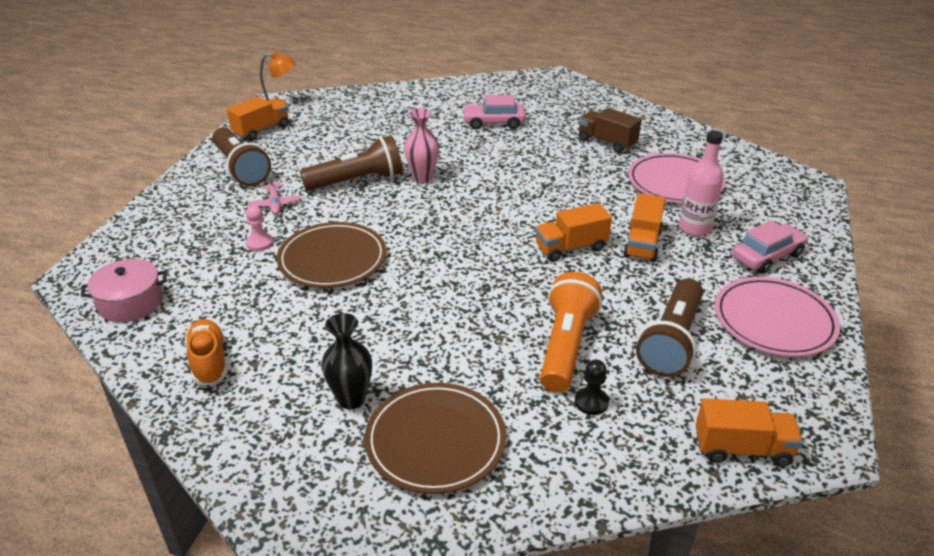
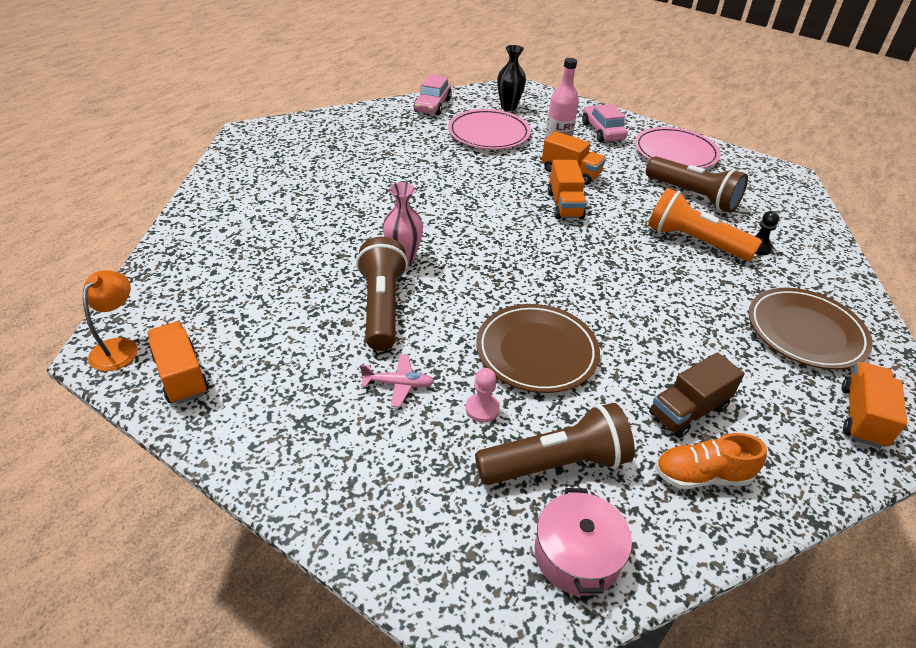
camera: 75 degrees left, 5 degrees up
(241, 169) = (283, 409): brown flashlight -> brown flashlight (556, 464)
(351, 399) = (758, 372): black vase -> black vase (508, 107)
(493, 123) = (318, 190): pink car -> pink car (432, 105)
(607, 142) = (403, 143): brown truck -> brown truck (688, 410)
(742, 449) = (798, 203): orange truck -> orange truck (862, 416)

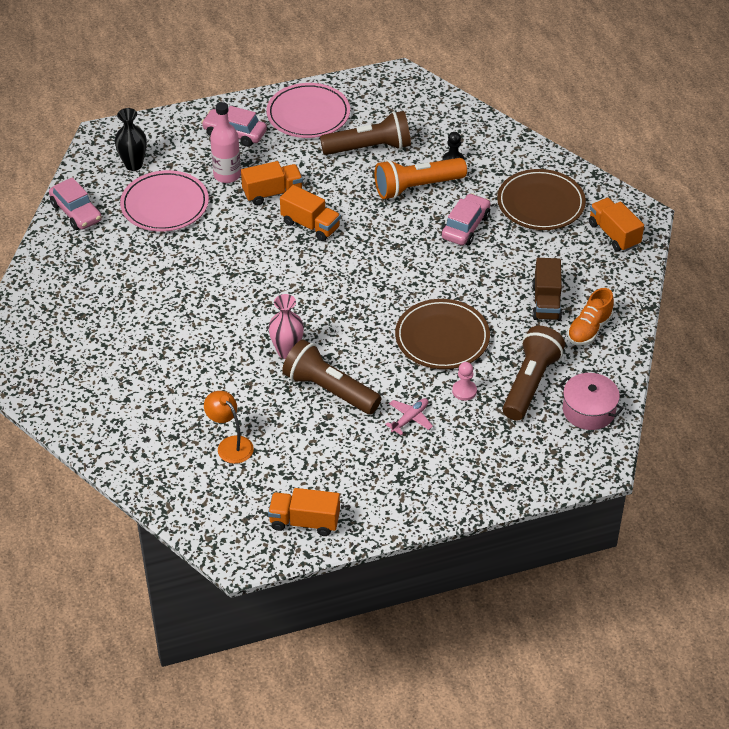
camera: 50 degrees left, 5 degrees up
(119, 347) = (244, 545): orange lamp -> orange lamp (230, 445)
(696, 294) = (465, 227): none -> pink car

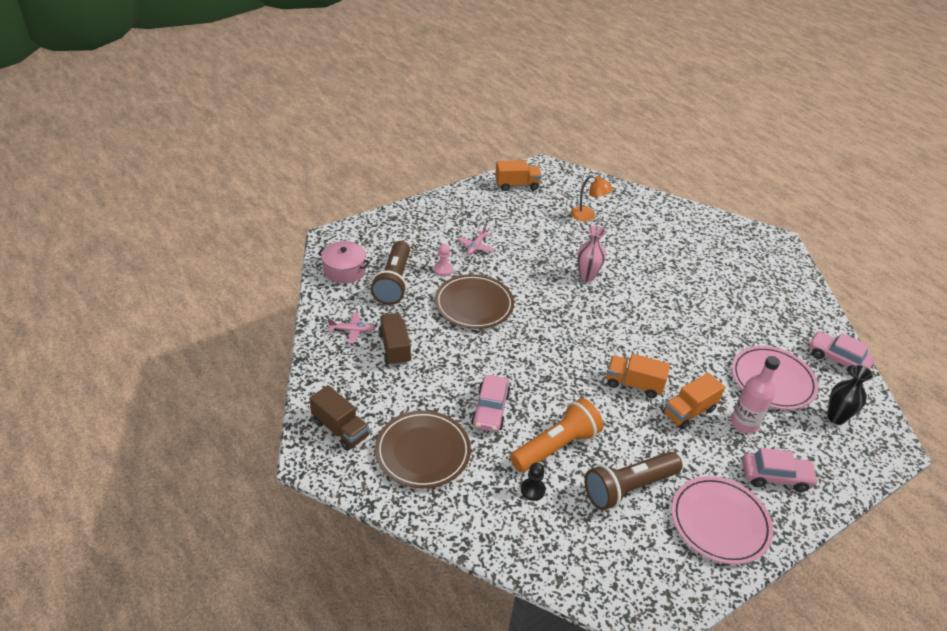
camera: 160 degrees right, 5 degrees down
(329, 390) = (542, 256): brown flashlight -> none
(589, 329) = (352, 331): orange shoe -> pink plane
(614, 234) = (340, 429): orange truck -> brown truck

